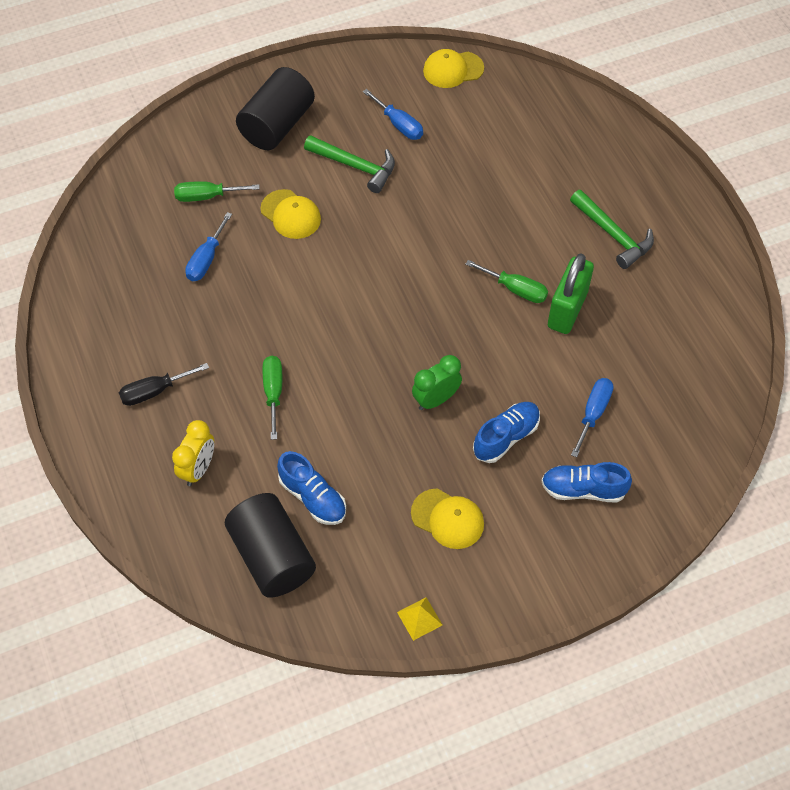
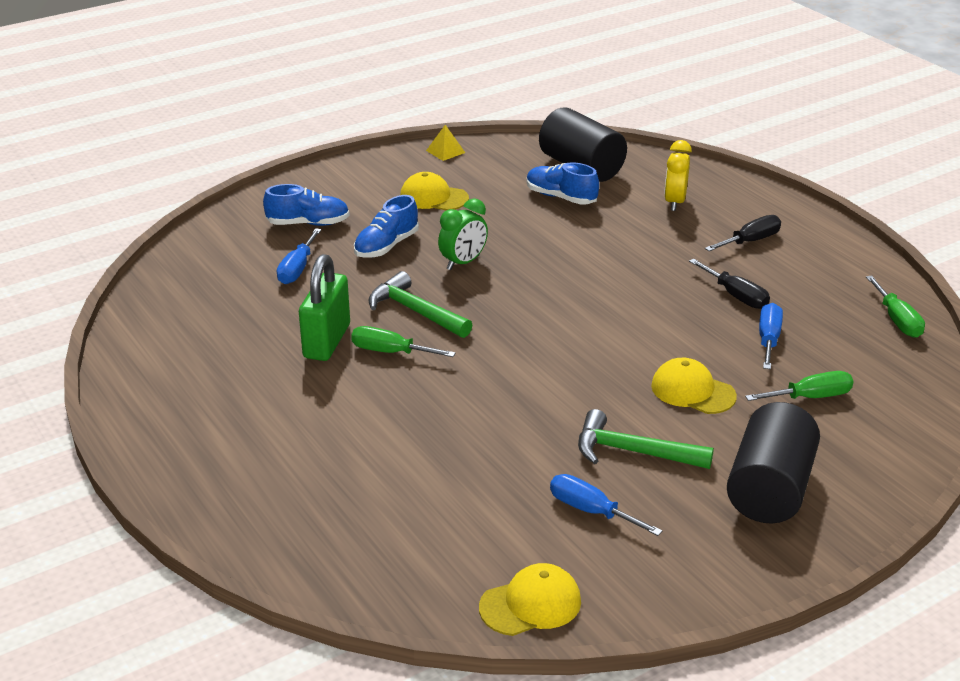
camera: 170 degrees right, 25 degrees down
(206, 315) = (736, 296): none -> black screwdriver
(273, 392) = (631, 251): green screwdriver -> green screwdriver (897, 320)
(613, 235) = (268, 416): green hammer -> green hammer (416, 311)

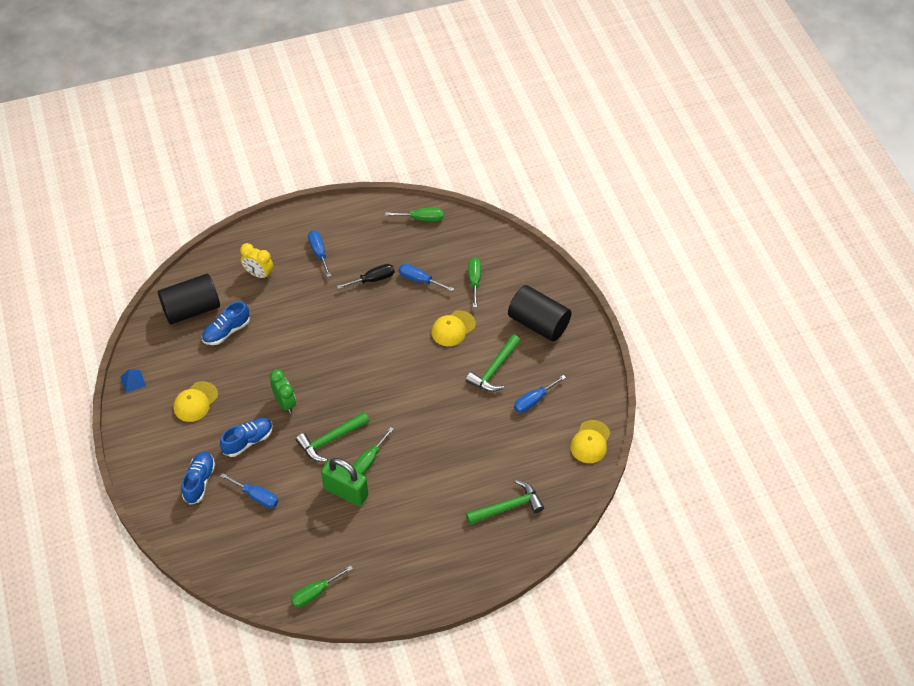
camera: 75 degrees left, 20 degrees up
(145, 346) = (315, 593): none -> green screwdriver
(347, 516) = (508, 507): none -> green hammer
(386, 246) = (248, 441): blue shoe -> blue shoe turned 90 degrees counterclockwise
(445, 151) = (133, 381): yellow pyramid -> blue pyramid
(531, 604) = (590, 442): yellow cap -> yellow cap turned 150 degrees counterclockwise
(750, 241) = (319, 252): black screwdriver -> blue screwdriver

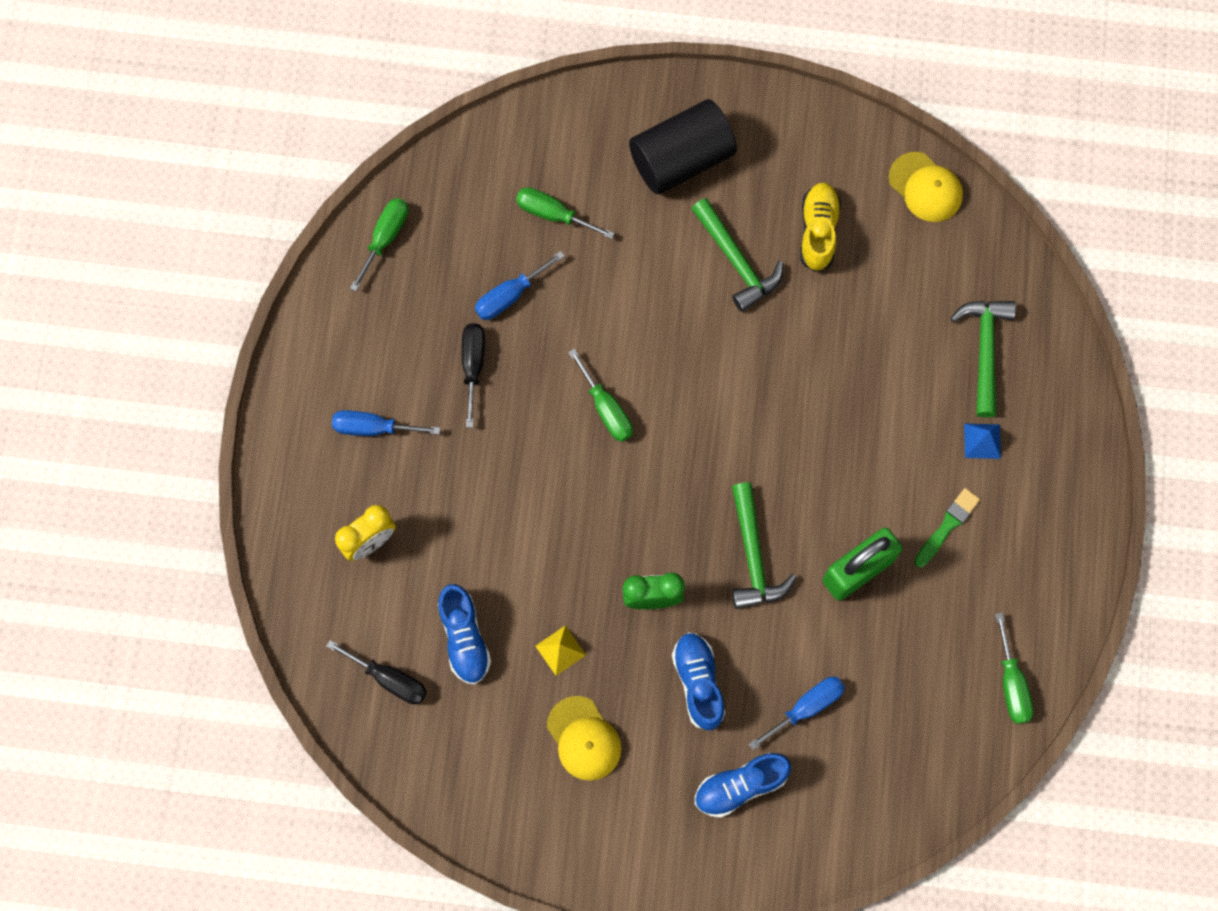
camera: 65 degrees left, 20 degrees up
(133, 381) = (493, 827): blue pyramid -> blue pyramid (982, 441)
(191, 309) = (389, 679): black cylinder -> black screwdriver
(199, 481) = (740, 786): blue shoe -> blue shoe turned 60 degrees counterclockwise
(238, 374) = (560, 650): none -> yellow pyramid
(368, 461) = (817, 514): green screwdriver -> green screwdriver (606, 409)
(393, 526) = (947, 526): none -> green brush
(453, 328) = (630, 287): yellow cap -> none
(533, 400) = (818, 231): blue screwdriver -> yellow shoe

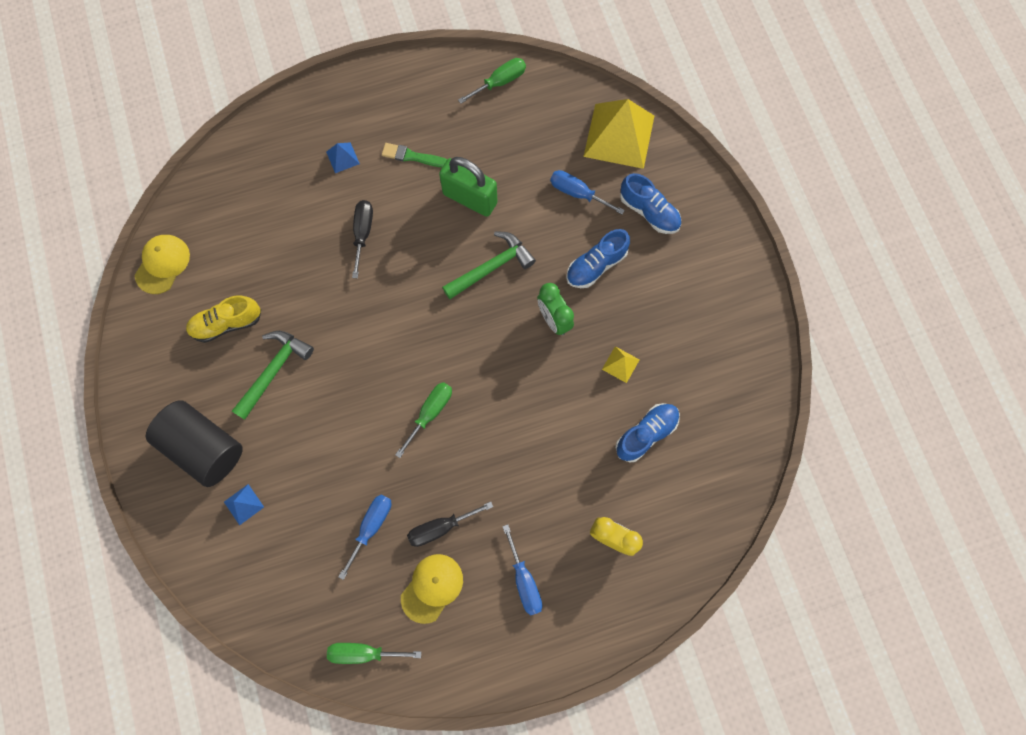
camera: 115 degrees left, 0 degrees up
(389, 679) = (702, 472): black screwdriver -> black screwdriver (363, 233)
(510, 296) = (371, 527): blue screwdriver -> blue screwdriver turned 90 degrees counterclockwise
(553, 214) = (289, 525): green screwdriver -> none
(584, 738) = (671, 321): yellow cap -> yellow cap (432, 588)
(598, 177) = (243, 504): none -> blue pyramid
(865, 802) = (619, 135): none -> yellow pyramid
(984, 351) = (275, 180): green hammer -> none

